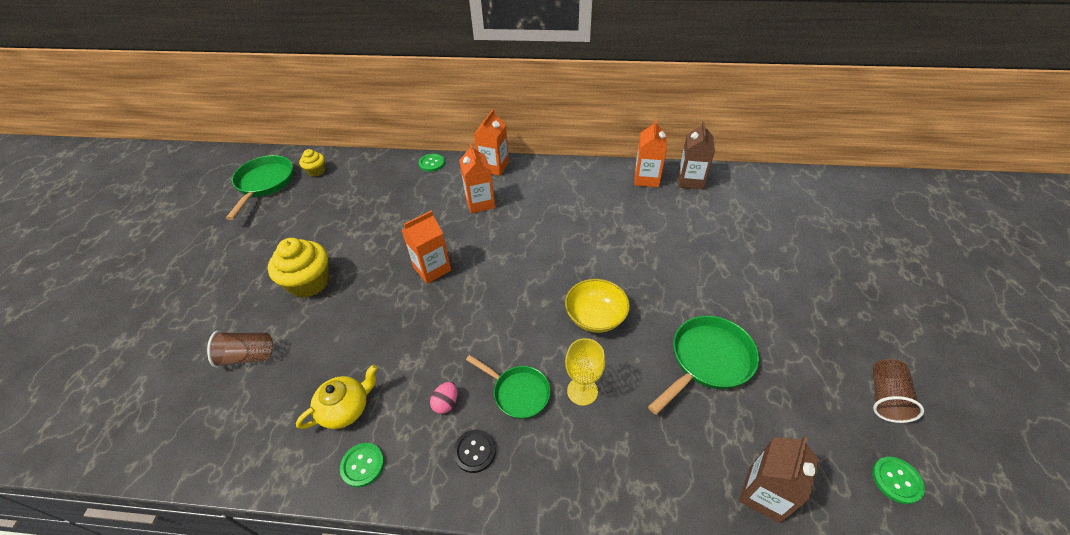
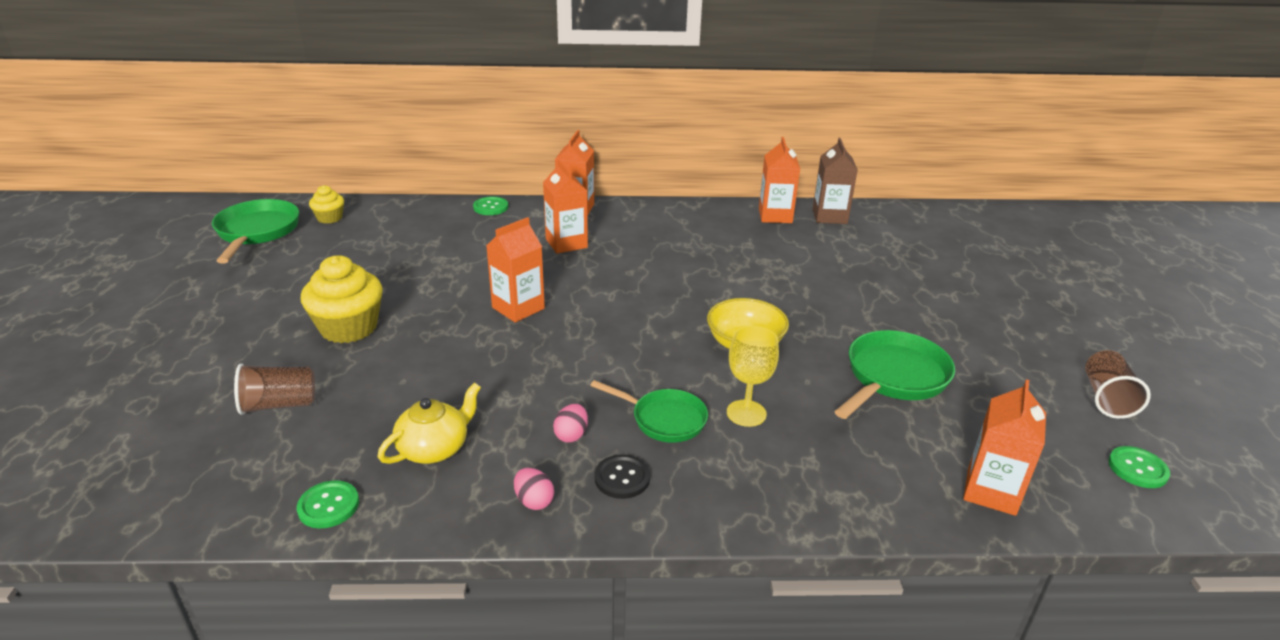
camera: 10 degrees left, 15 degrees down
(362, 465) = (473, 502): green button -> green button (328, 506)
(406, 469) = (534, 501): none -> pink egg
(764, 494) = (991, 491): brown carton -> orange carton

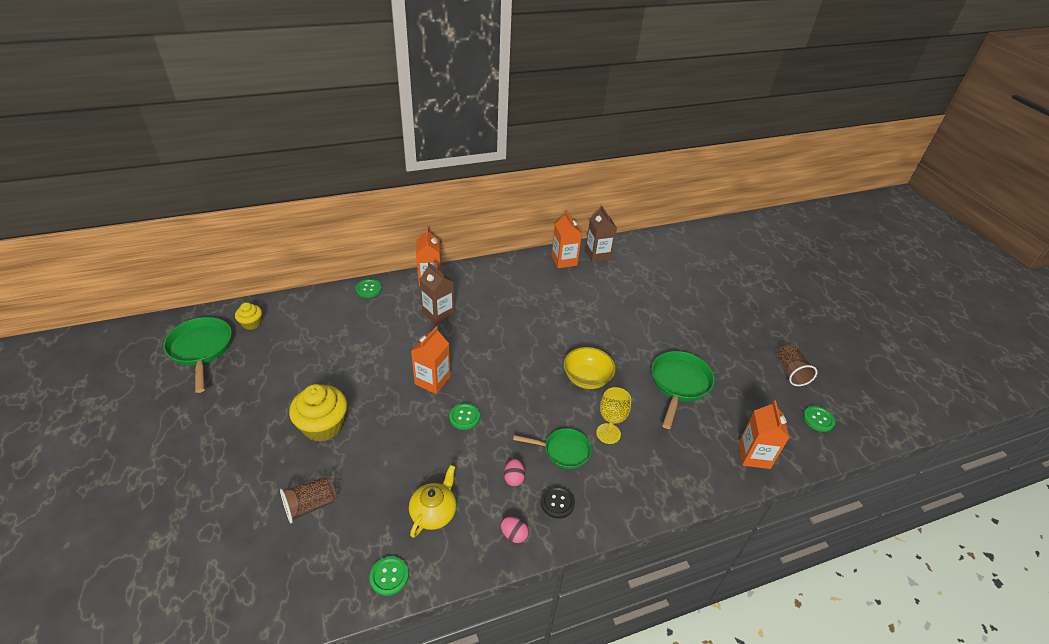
camera: 20 degrees left, 10 degrees up
(539, 353) = (464, 417): none -> green button
(566, 243) = (438, 314): orange carton -> brown carton

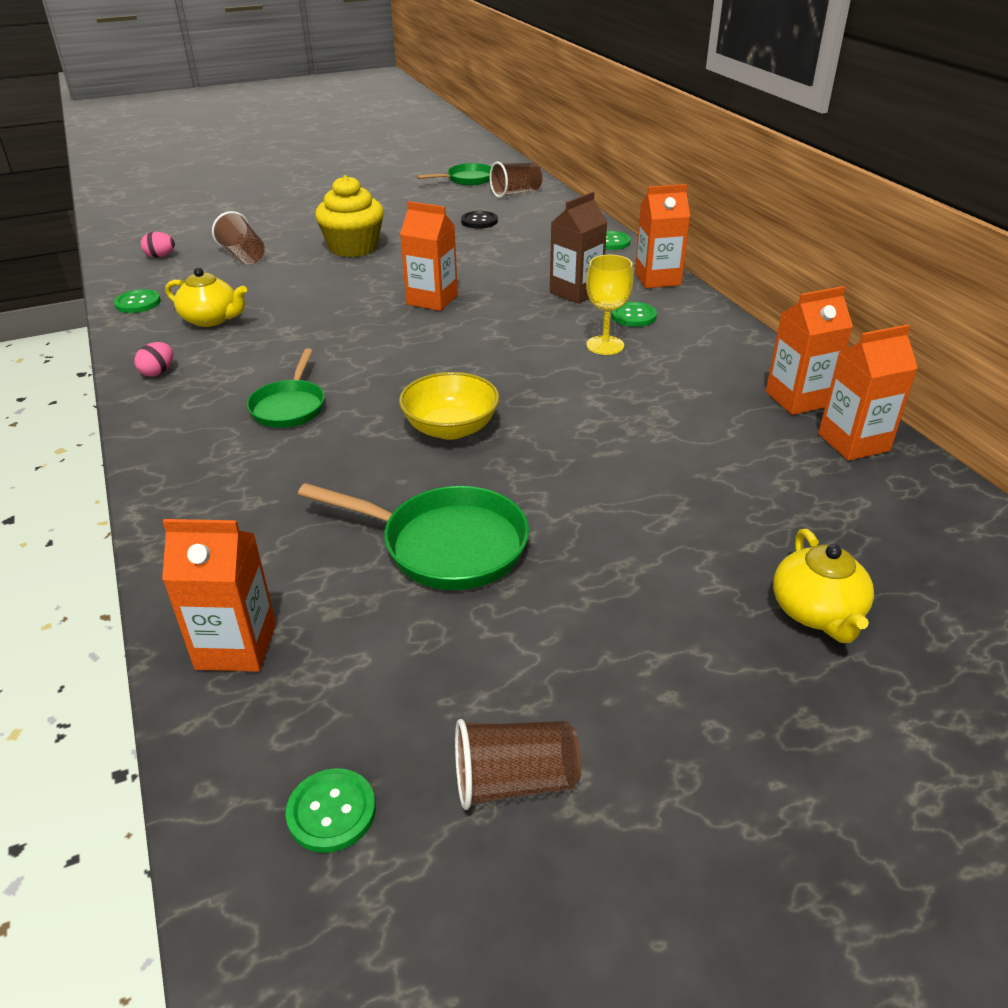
camera: 90 degrees right, 5 degrees down
(201, 349) = (467, 179): green pan -> green pan, size x0.66
(251, 323) = (516, 193): yellow cupcake -> brown cup
(464, 417) = (363, 326): green button -> green button (633, 316)
(514, 478) = (248, 368): pink egg -> pink egg (160, 256)
(557, 502) = (196, 403): black button -> black button (479, 221)
(597, 255) = (853, 442): brown carton -> orange carton
(608, 433) = (320, 450): yellow goblet -> yellow goblet (605, 345)
(699, 289) = (817, 612): none -> yellow teapot

